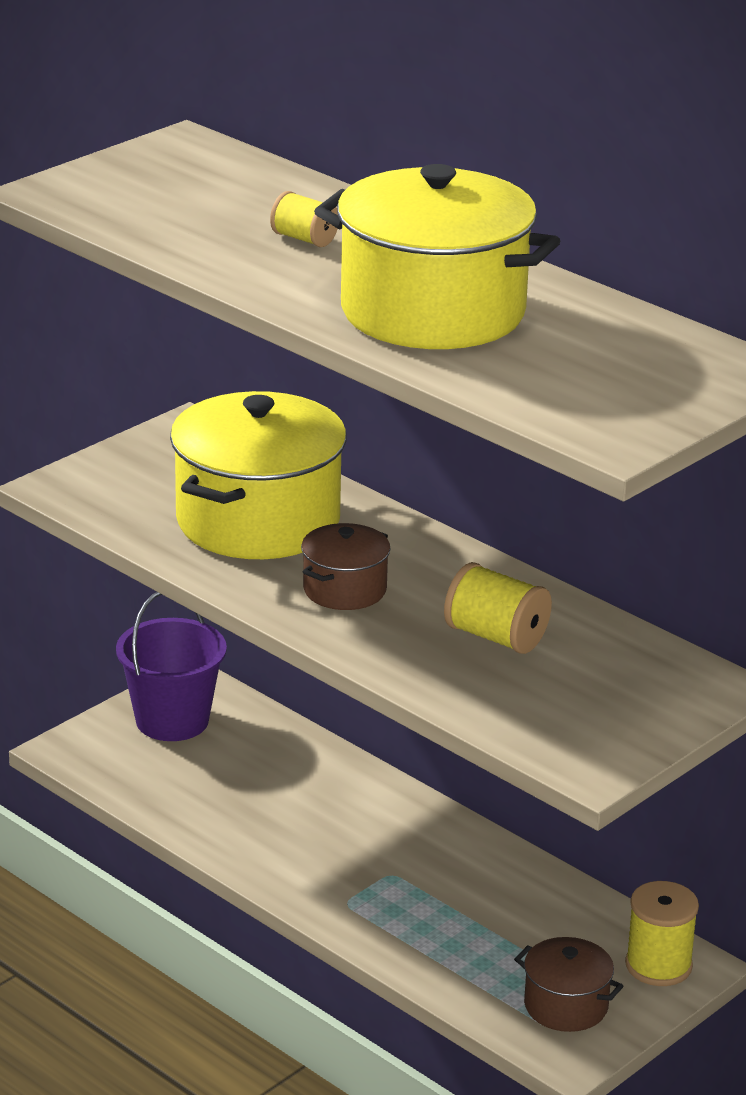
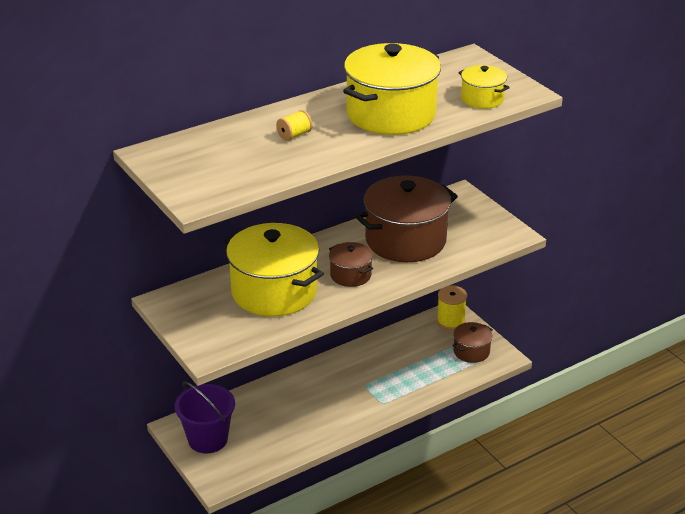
camera: 75 degrees left, 5 degrees up
(496, 637) = (405, 240): yellow spool -> brown pot
(554, 393) = (482, 99): none -> yellow pot

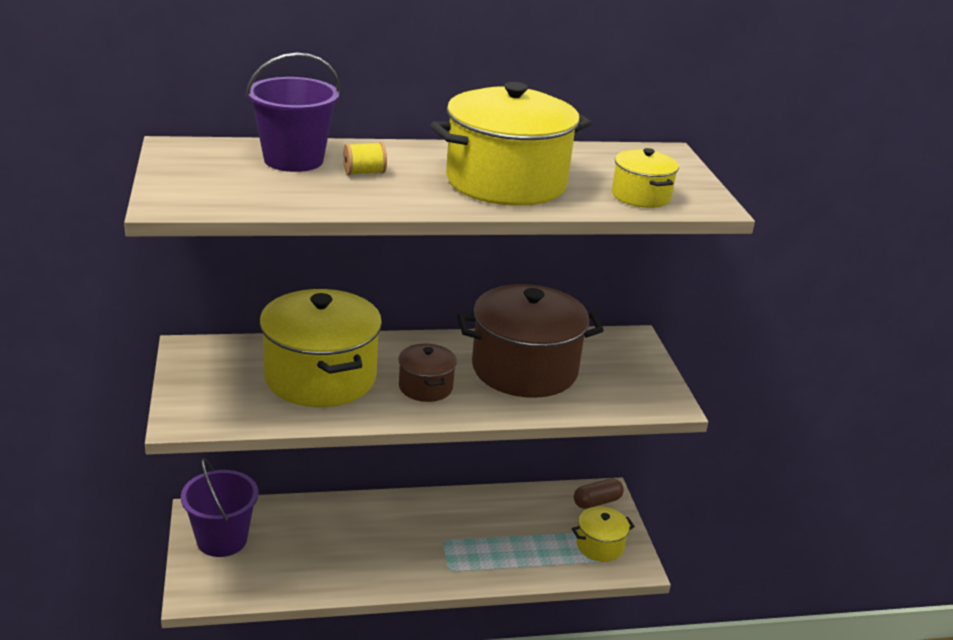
camera: 20 degrees right, 5 degrees down
(237, 139) = (293, 160): none -> purple bucket
(450, 321) = (597, 502): yellow spool -> brown capsule
(471, 351) = (599, 546): brown pot -> yellow pot

